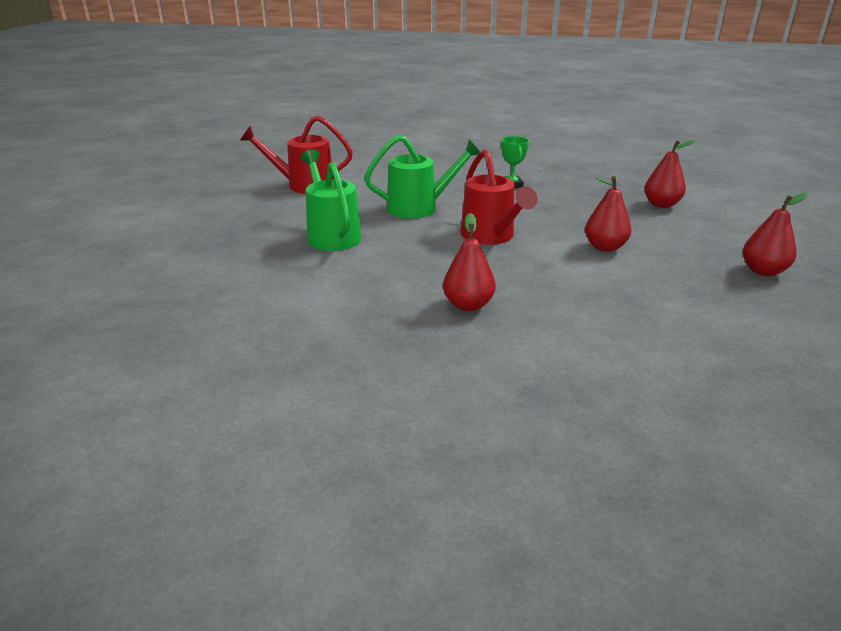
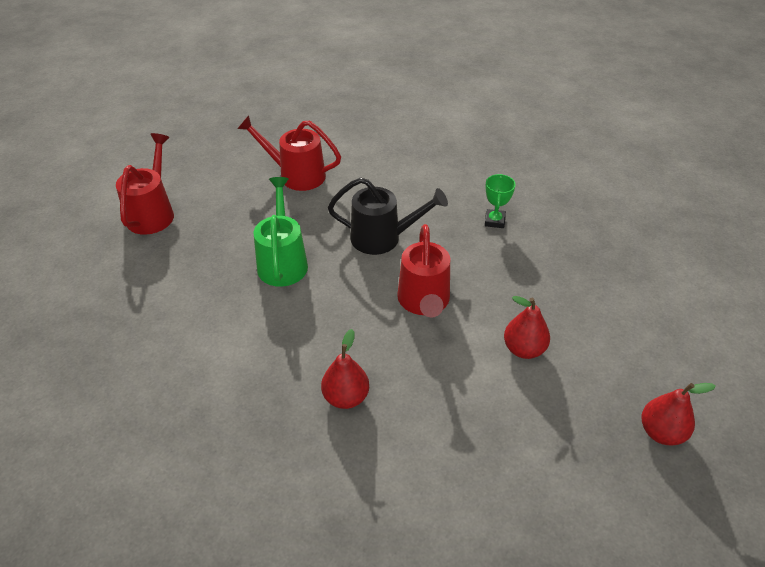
camera: 20 degrees right, 15 degrees up
(165, 226) = (153, 212): none -> red watering can
(420, 207) = (383, 238): green watering can -> black watering can
(661, 204) = (632, 294): red pear -> none

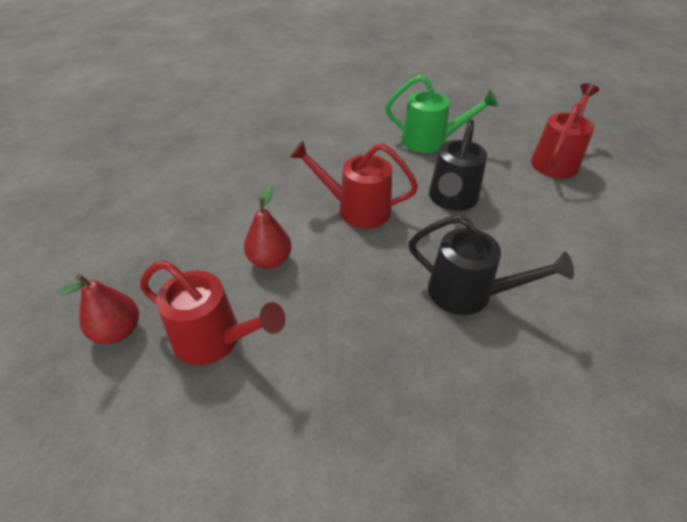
camera: 105 degrees right, 0 degrees up
(153, 212) = (500, 91): red watering can -> red watering can (216, 340)
(346, 397) = (278, 153): red pear -> none
(494, 221) = (469, 293): green trophy -> black watering can

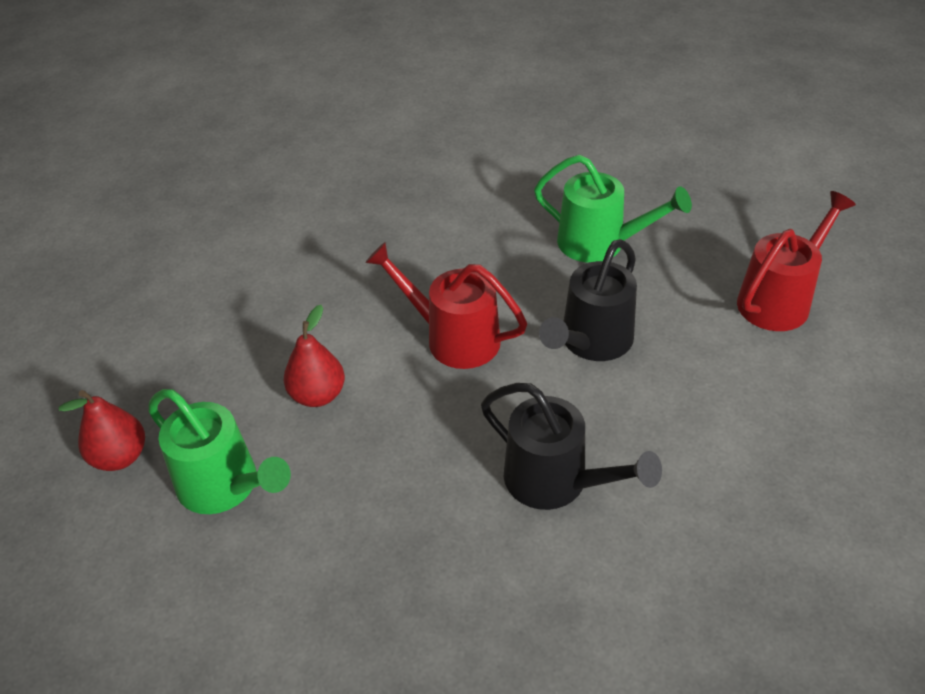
camera: 15 degrees right, 0 degrees up
(216, 340) = (226, 487): red watering can -> green watering can

